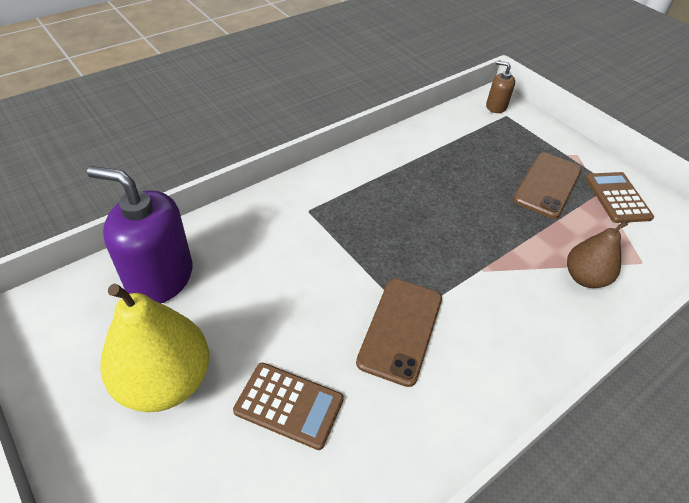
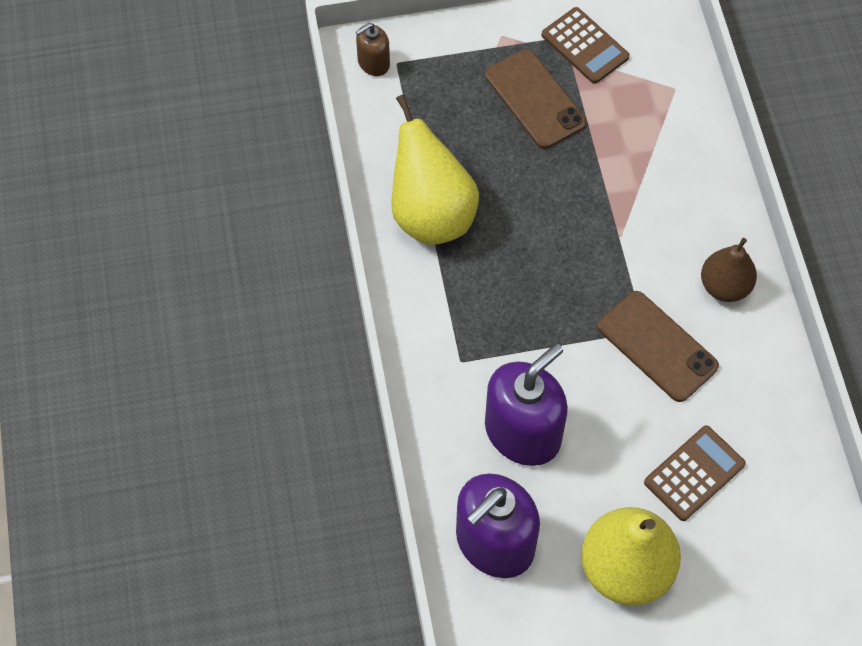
camera: 60 degrees left, 15 degrees up
(267, 264) = (523, 432): none -> purple soap dispenser
(412, 162) = (431, 214): none -> yellow pear
(584, 278) = (670, 152): brown pear -> brown pear (724, 286)
(617, 198) = (585, 46): brown calculator -> brown calculator turned 150 degrees counterclockwise

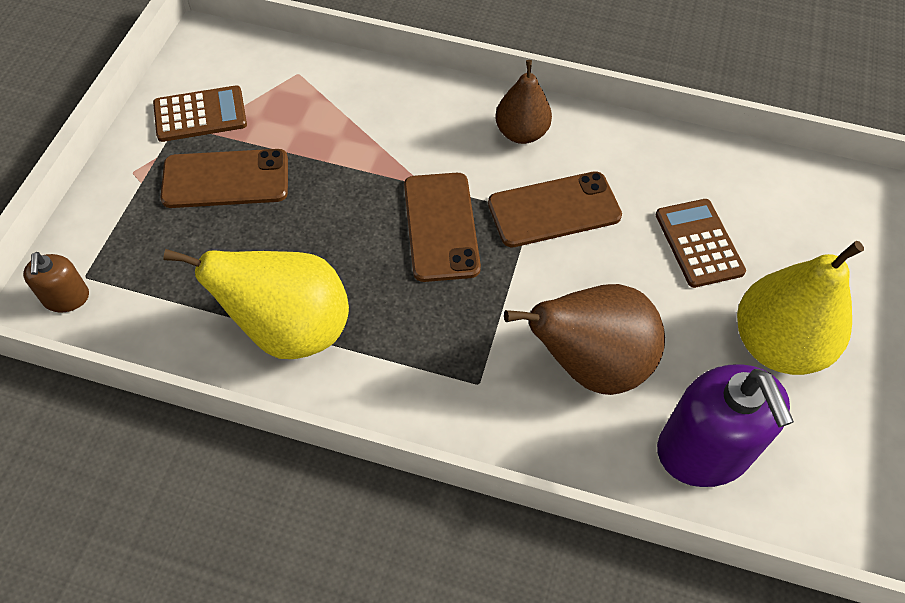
camera: 65 degrees left, 5 degrees down
(523, 432) = (590, 364): purple soap dispenser -> brown pear
(586, 270) = (441, 226): none -> brown phone

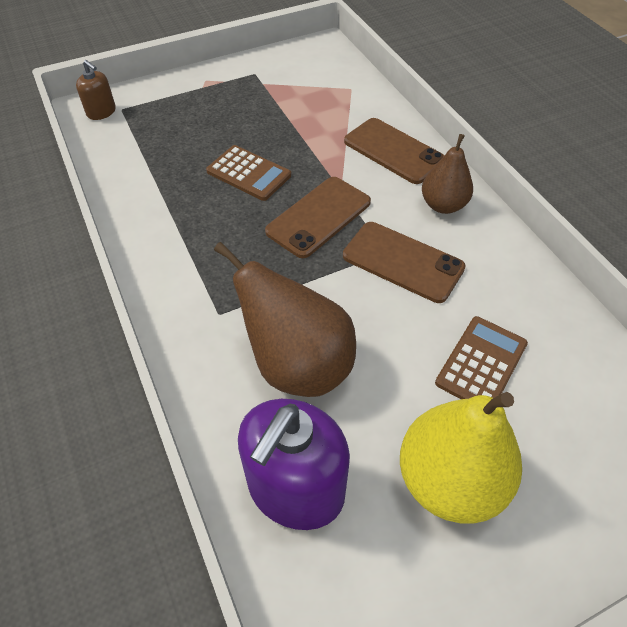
camera: 50 degrees right, 5 degrees down
(66, 298) = (101, 112): brown soap dispenser -> brown soap dispenser turned 90 degrees counterclockwise
(200, 114) = (272, 76): brown calculator -> brown calculator (249, 173)
(226, 179) = (241, 112): brown phone -> brown phone (394, 151)
(289, 330) = (168, 202): yellow pear -> none

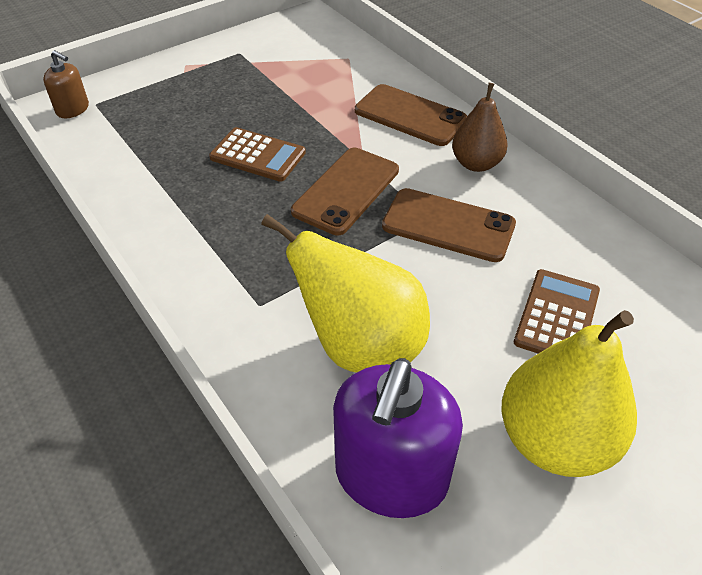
camera: 10 degrees left, 5 degrees down
(297, 365) = (360, 346): brown pear -> yellow pear

